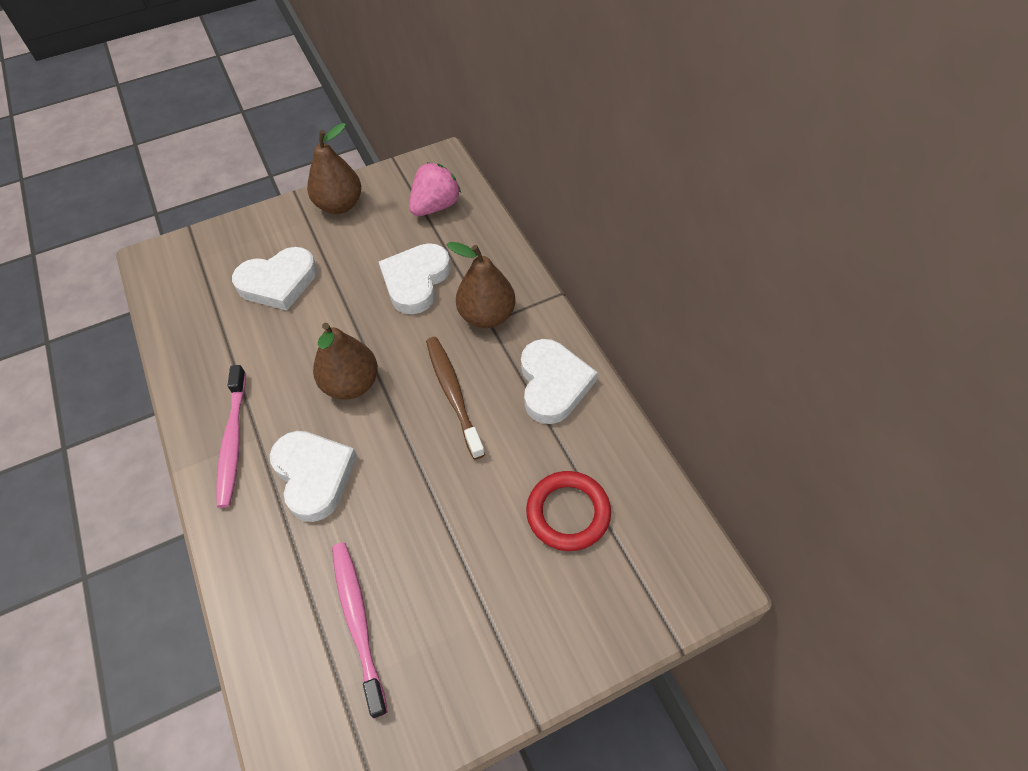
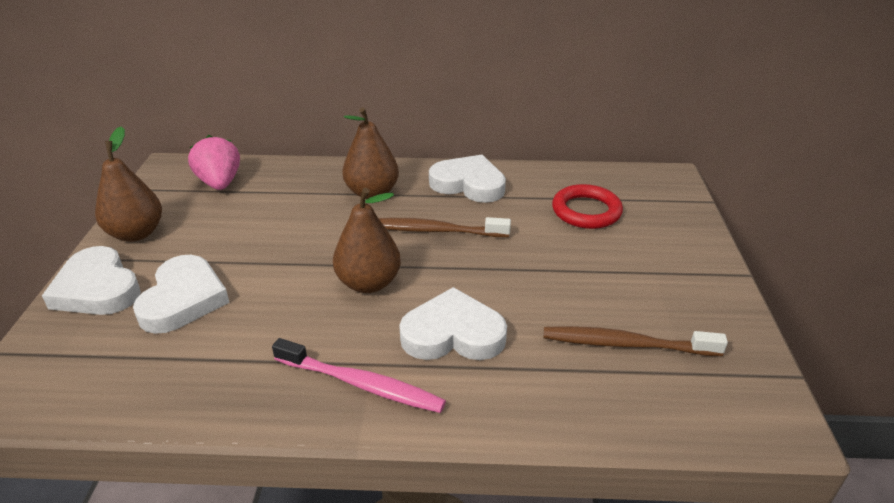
camera: 65 degrees left, 20 degrees down
(358, 622) = (626, 344): pink toothbrush -> brown toothbrush
(416, 281) = (292, 216): white heart -> white heart (97, 288)

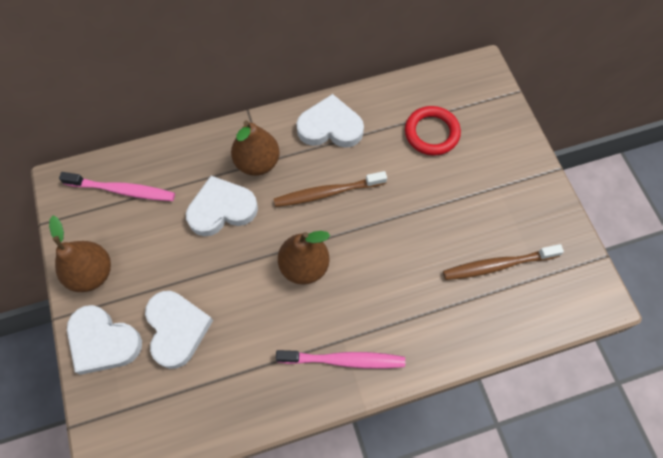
camera: 20 degrees left, 30 degrees up
(220, 183) = (122, 190): pink strawberry -> pink toothbrush
(453, 334) = (384, 295): white heart -> white heart (222, 209)

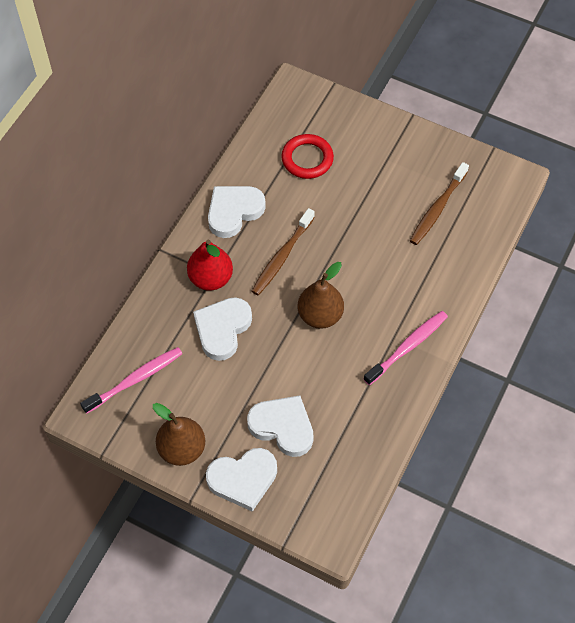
camera: 45 degrees left, 5 degrees down
(257, 162) = (211, 278): brown pear -> red pear

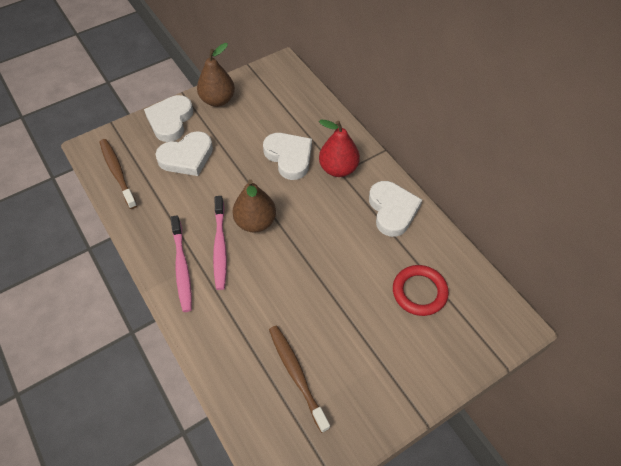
camera: 120 degrees right, 5 degrees down
(135, 379) = (286, 96): pink toothbrush -> pink toothbrush (220, 247)
(282, 257) = (327, 223): brown toothbrush -> brown toothbrush (117, 172)

